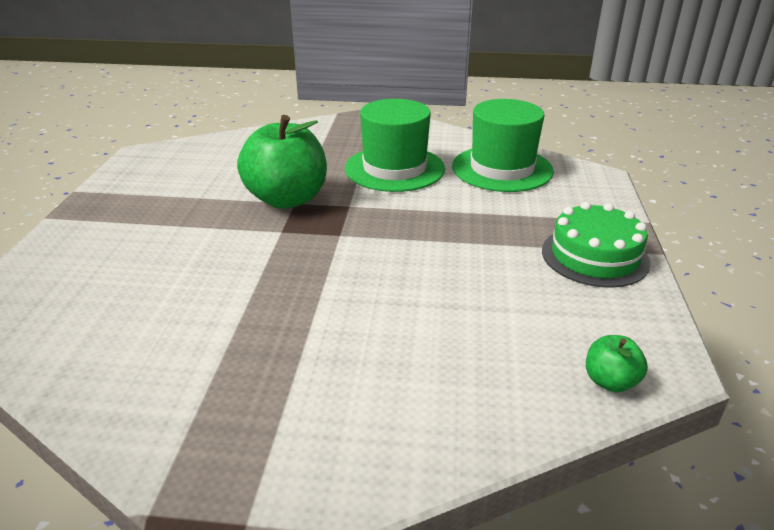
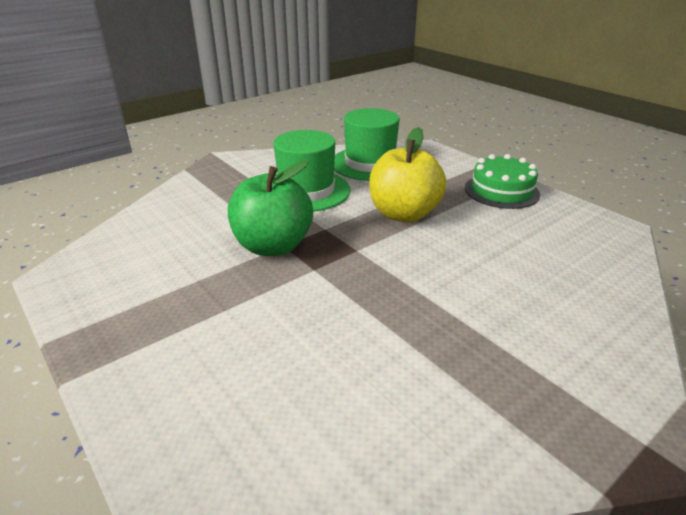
camera: 45 degrees left, 0 degrees up
(439, 227) = (404, 214): none -> yellow apple
(610, 381) = (616, 248): green apple -> none

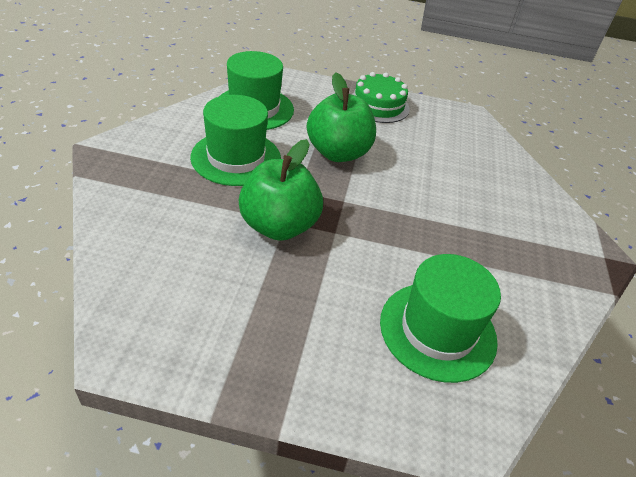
camera: 45 degrees left, 10 degrees up
(298, 391) = (437, 330): none -> green hat
(404, 214) = (338, 153): yellow apple -> green apple

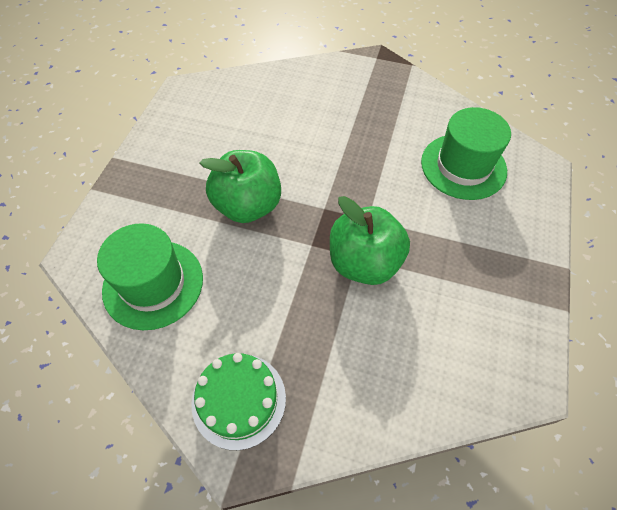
camera: 80 degrees left, 15 degrees up
(236, 158) = (256, 302): green hat -> none
(378, 105) = (158, 160): green cake -> green cake (239, 400)

